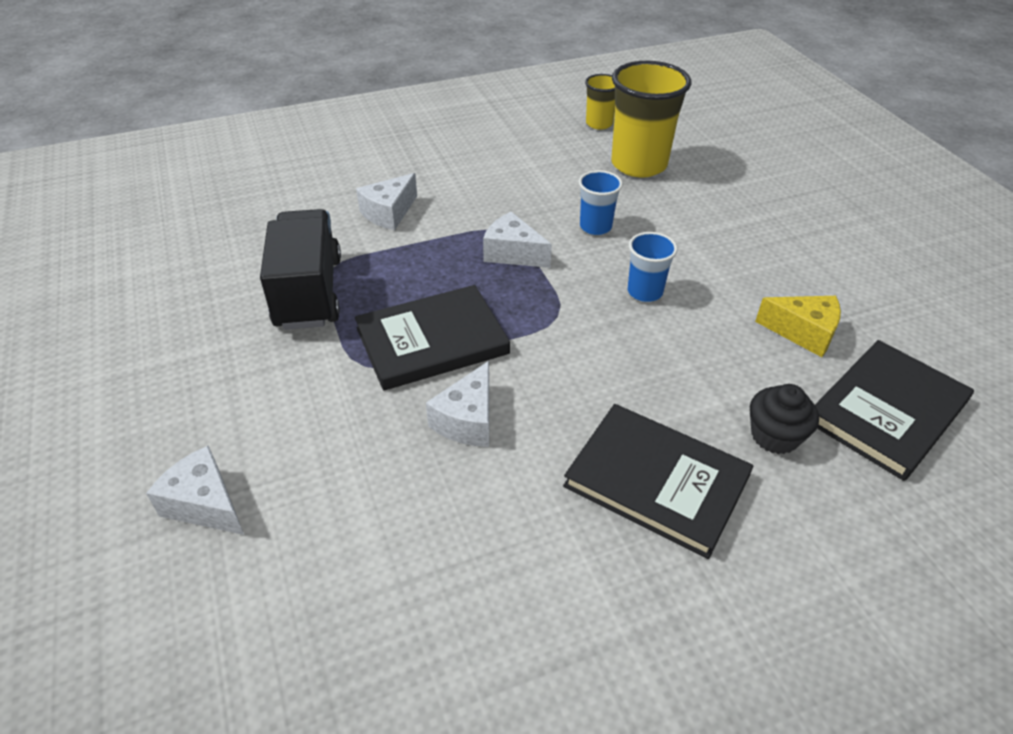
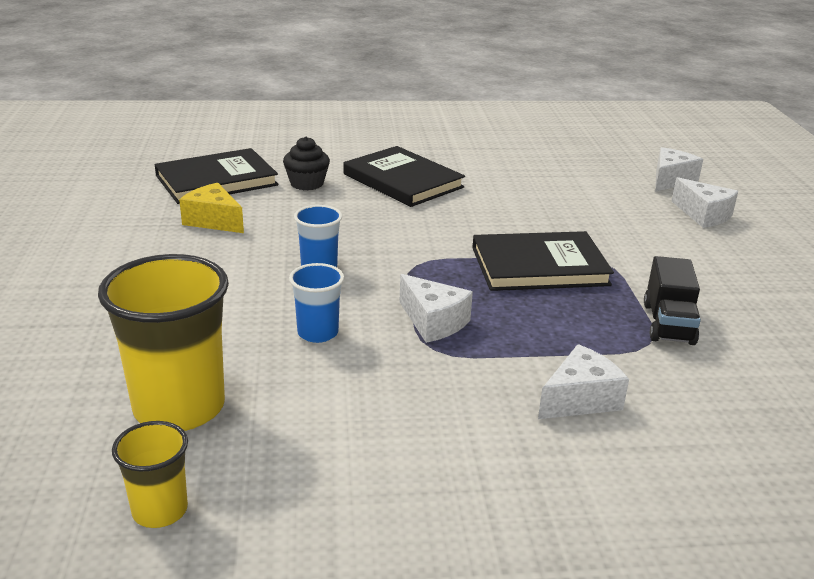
camera: 165 degrees left, 15 degrees down
(308, 292) = (668, 324): black truck -> black truck, size x0.64
(467, 420) = (519, 221): white cheese -> white cheese (670, 180)

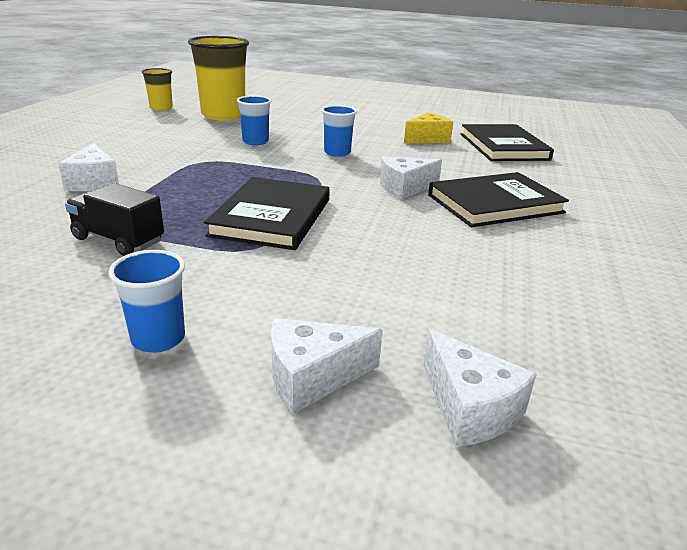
camera: 110 degrees right, 0 degrees up
(307, 183) = (492, 169): black cupcake -> none
(433, 322) = (232, 166): white cheese -> white cheese (405, 188)
(740, 263) = (158, 339): none -> blue cup

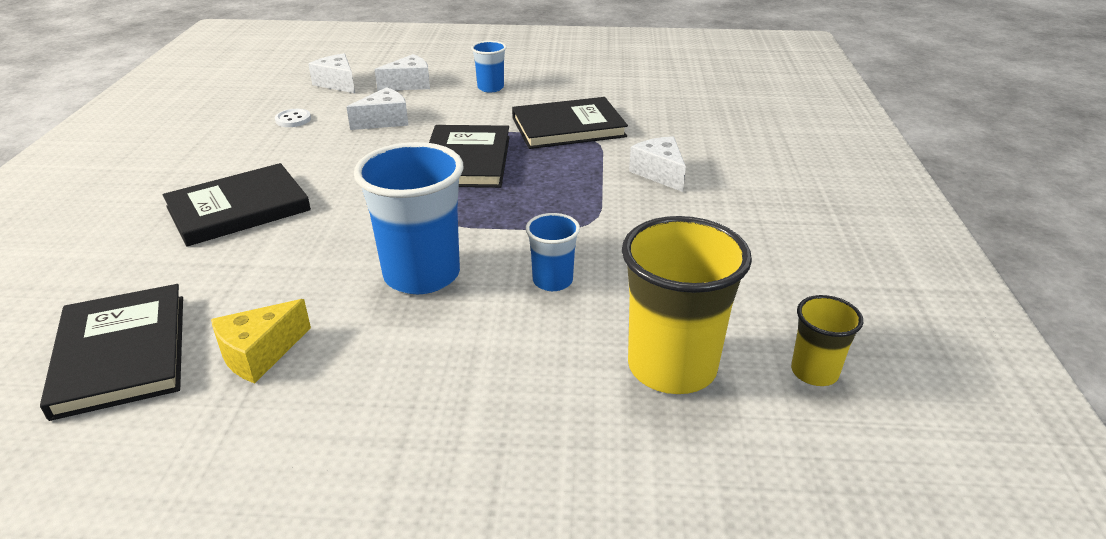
camera: 170 degrees right, 5 degrees up
(118, 240) = (568, 127): black truck -> black book
(337, 153) = (422, 275): blue cup -> blue cup, size x1.92
(405, 188) = (334, 217): white cheese -> white cheese (384, 121)
(507, 310) = (293, 119): none -> white button

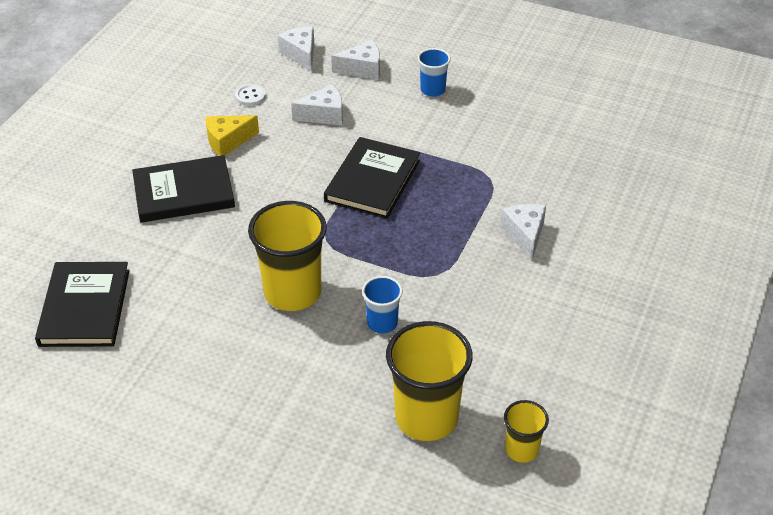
camera: 20 degrees right, 10 degrees up
(260, 353) = (167, 331): yellow cheese -> yellow cheese (228, 141)
(422, 275) = (292, 292): blue cup -> yellow cup
(568, 127) = (476, 159): black book -> none

